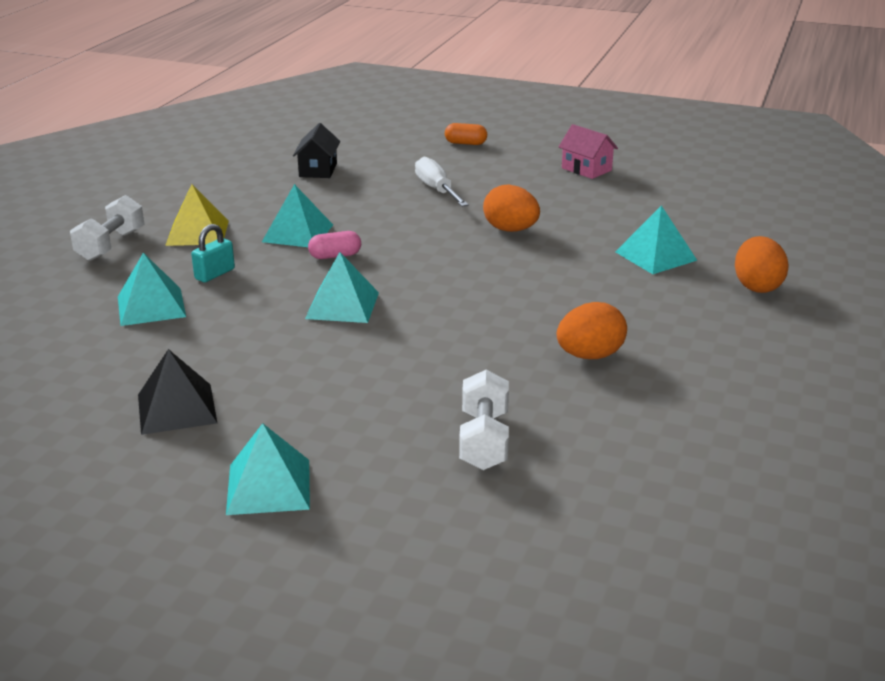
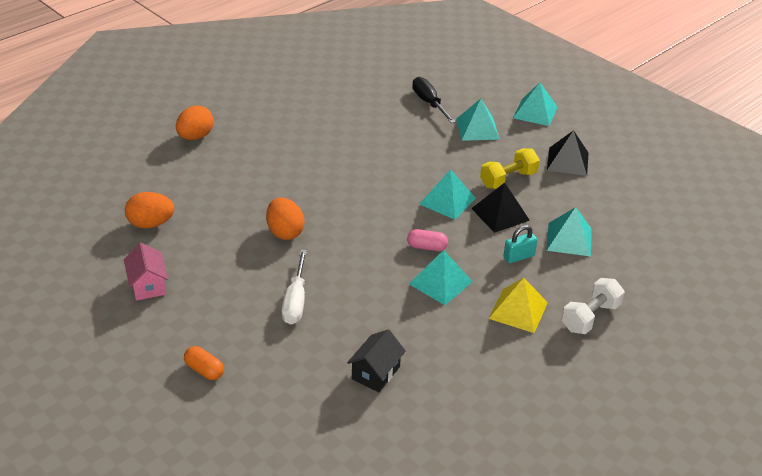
camera: 155 degrees left, 10 degrees up
(259, 309) = (500, 214): none -> black pyramid
(268, 354) = (508, 179): none -> yellow dumbbell
(484, 440) = (429, 103): white dumbbell -> black screwdriver
(589, 356) = (339, 126): orange egg -> orange egg (151, 224)
(655, 256) = (220, 177): turquoise pyramid -> turquoise pyramid (477, 129)

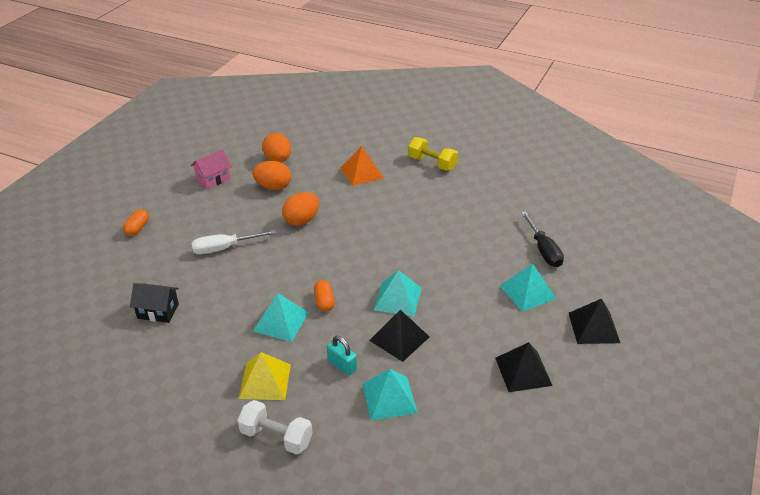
camera: 70 degrees right, 0 degrees up
(195, 137) = (392, 145): orange egg -> orange egg (273, 187)
(230, 170) = (362, 173): none -> orange pyramid
(427, 247) = (324, 302): pink capsule -> orange capsule
(429, 103) = (543, 250): black screwdriver -> black screwdriver turned 120 degrees clockwise
(508, 179) = (458, 332): yellow dumbbell -> yellow dumbbell (432, 163)
(535, 112) = (593, 327): turquoise pyramid -> black pyramid

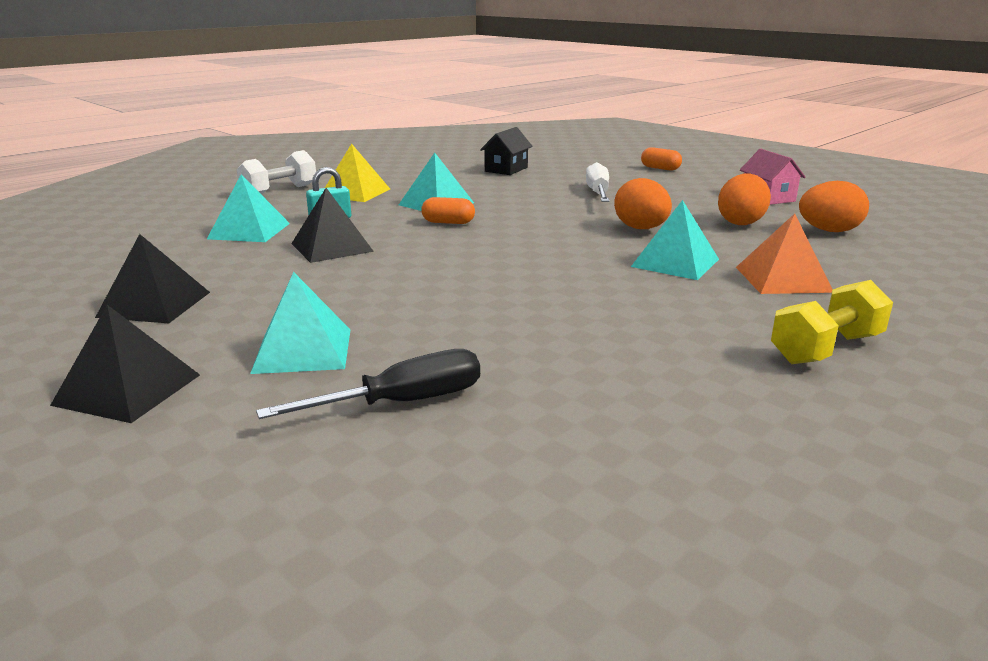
camera: 110 degrees right, 15 degrees down
(397, 299) = (408, 257): turquoise pyramid -> turquoise pyramid (675, 262)
(543, 250) = (402, 402): black screwdriver -> black screwdriver turned 150 degrees clockwise

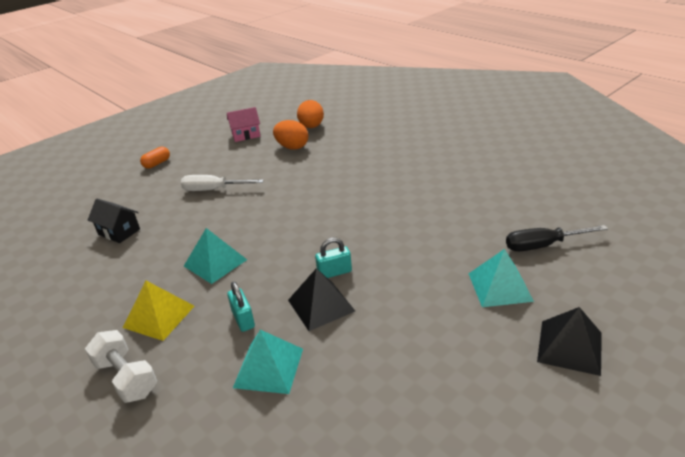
camera: 85 degrees left, 10 degrees up
(154, 304) = (446, 378): black pyramid -> none
(393, 252) = (334, 272): none -> turquoise padlock
(402, 402) = (543, 245): black screwdriver -> black screwdriver turned 75 degrees counterclockwise
(448, 222) = (269, 252): orange capsule -> none
(641, 229) = (298, 177): orange egg -> none
(675, 262) = (358, 170): turquoise pyramid -> none
(782, 279) = (381, 146): orange pyramid -> none
(826, 349) = (458, 146): yellow dumbbell -> none

